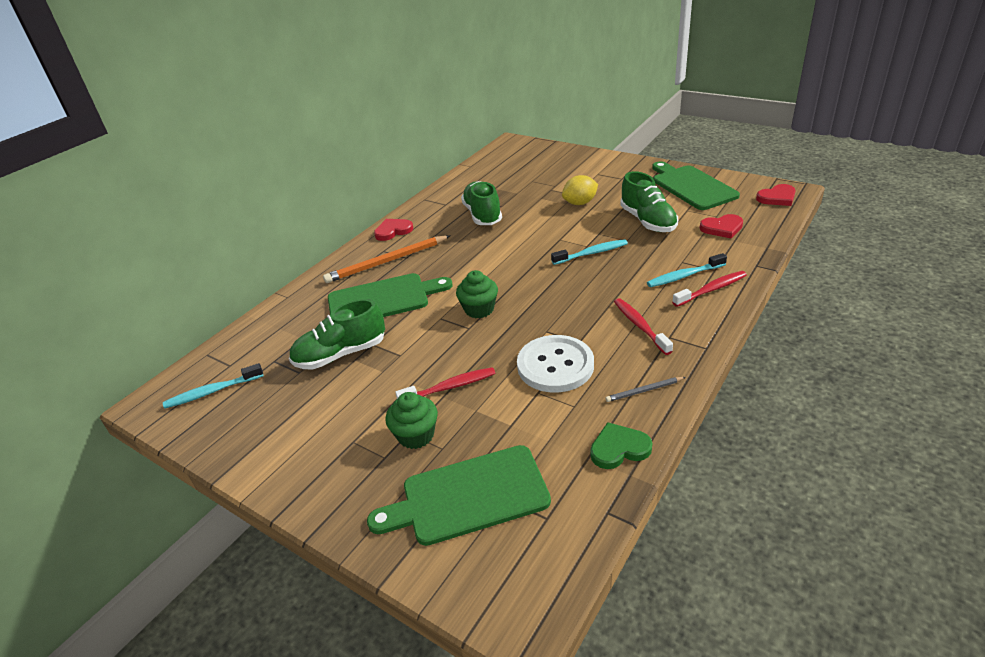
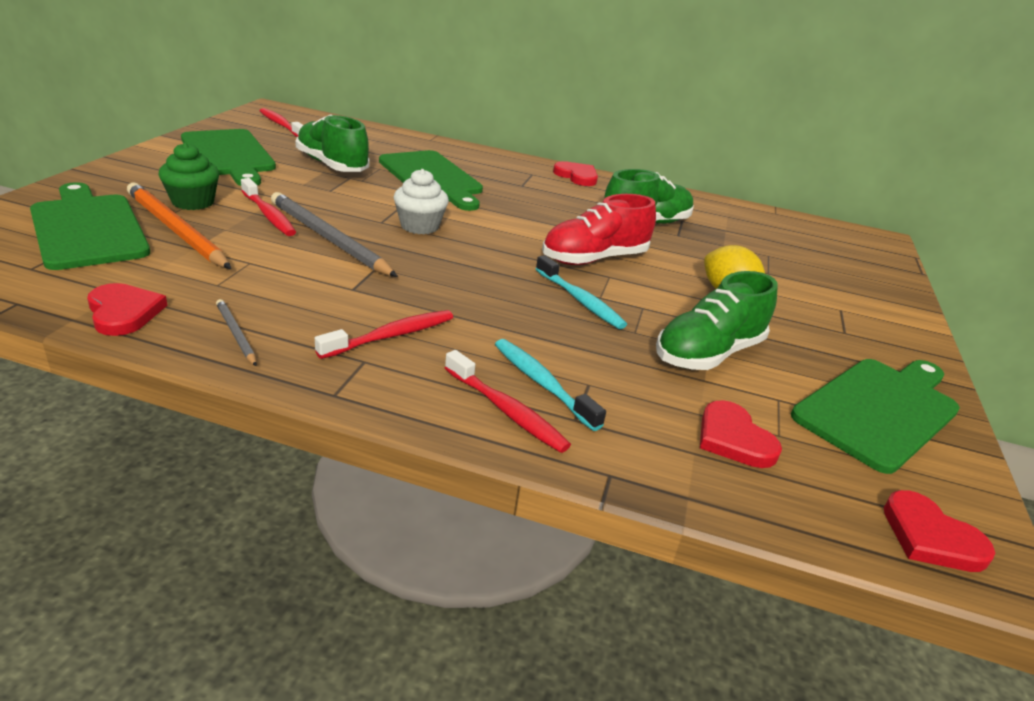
camera: 65 degrees right, 5 degrees down
(212, 392) = (281, 125): turquoise toothbrush -> red toothbrush
(296, 423) = (229, 155): none -> green cutting board
(387, 262) = (509, 176): orange pencil -> orange pencil (175, 230)
(479, 309) = (420, 226): green cupcake -> white cupcake
(498, 354) = (328, 238): none -> grey pencil
(536, 241) = (594, 259): none -> red shoe
(555, 365) = (301, 272): white button -> none
(619, 448) = (124, 312): green heart -> red heart

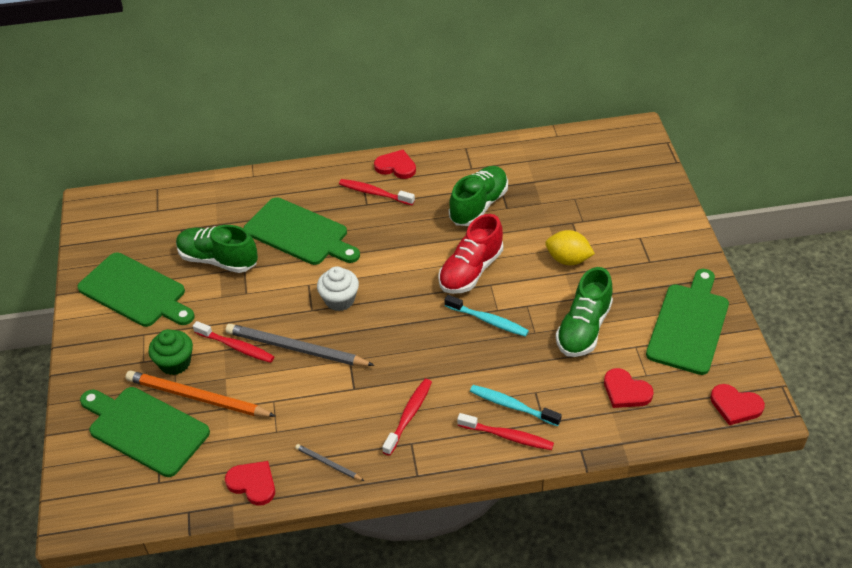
camera: 20 degrees left, 15 degrees up
(281, 125) = (126, 224): red toothbrush -> red toothbrush (374, 193)

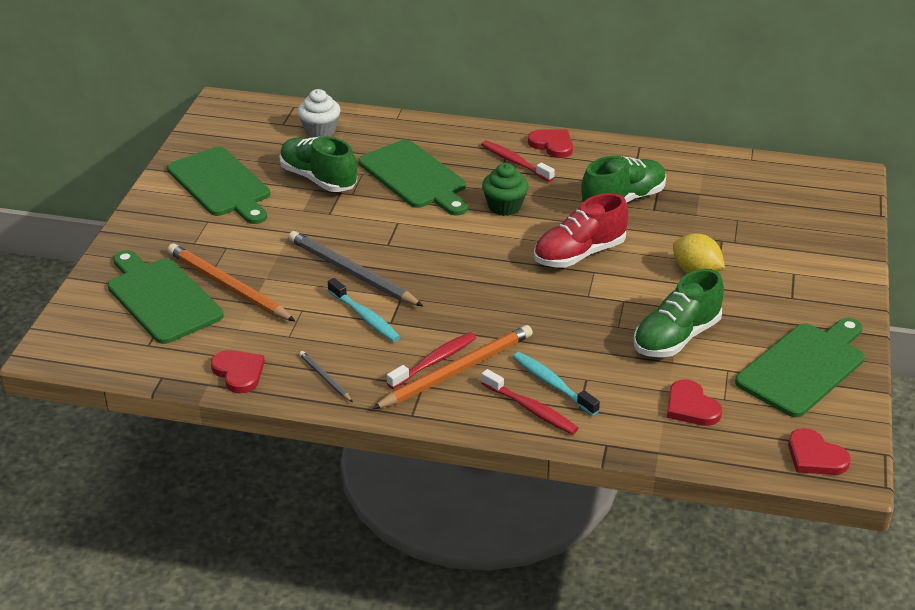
camera: 20 degrees right, 10 degrees down
(175, 363) = (224, 252): green cupcake -> green cupcake (504, 206)
(236, 347) = (292, 255): red toothbrush -> none
(339, 300) = (422, 243): white cupcake -> white cupcake (320, 131)
(431, 419) = (457, 371): none -> orange pencil
(488, 320) = (572, 302): turquoise toothbrush -> turquoise toothbrush (365, 317)

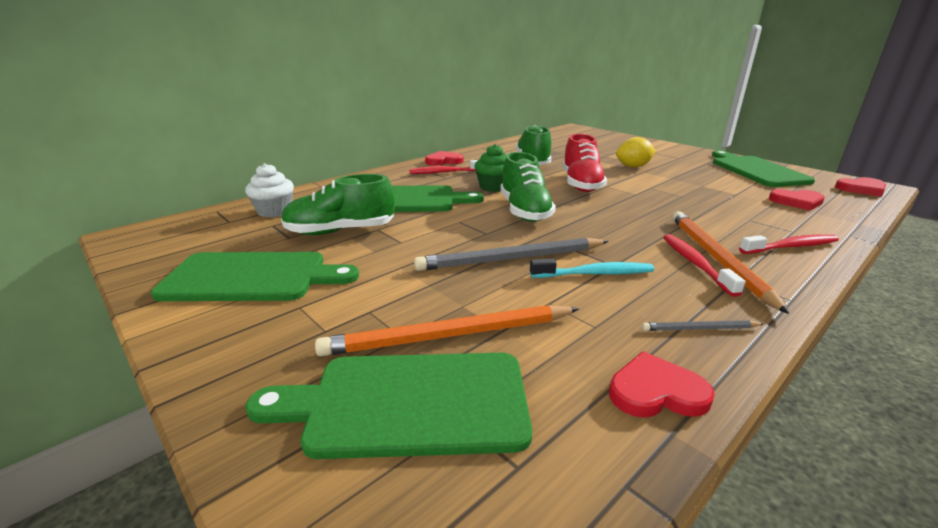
camera: 55 degrees left, 10 degrees down
(552, 384) = (753, 231): turquoise toothbrush -> none
(676, 337) = (706, 186): green shoe -> green shoe (524, 211)

